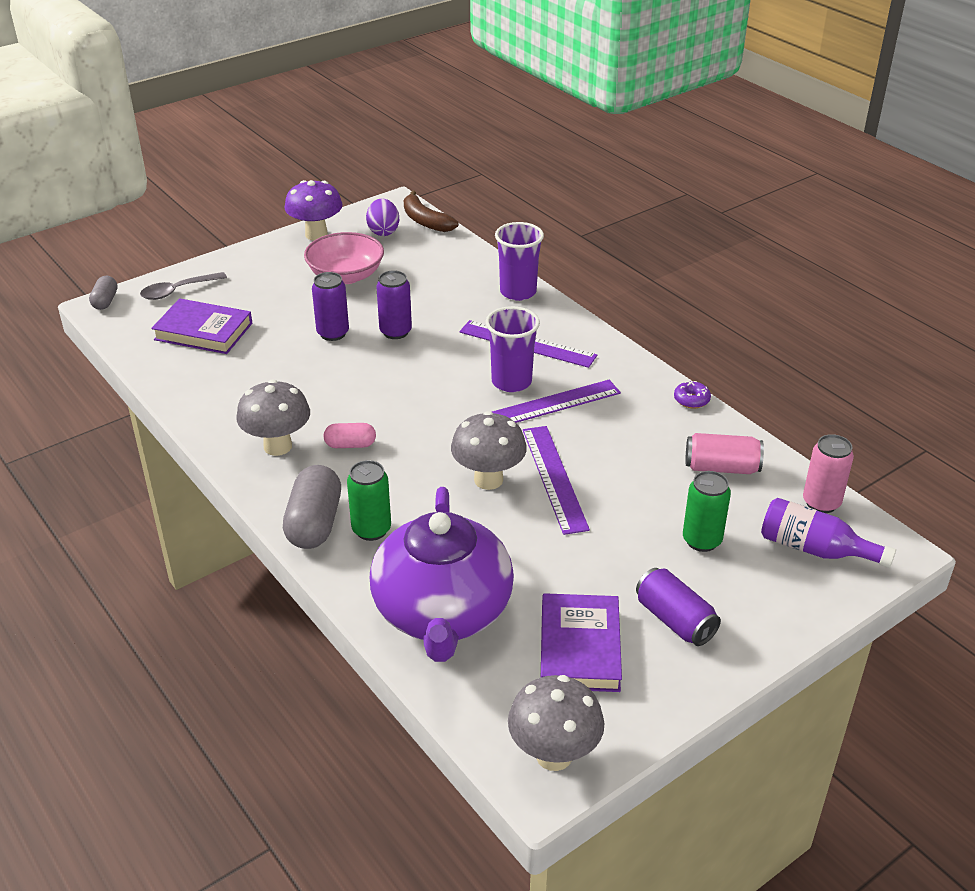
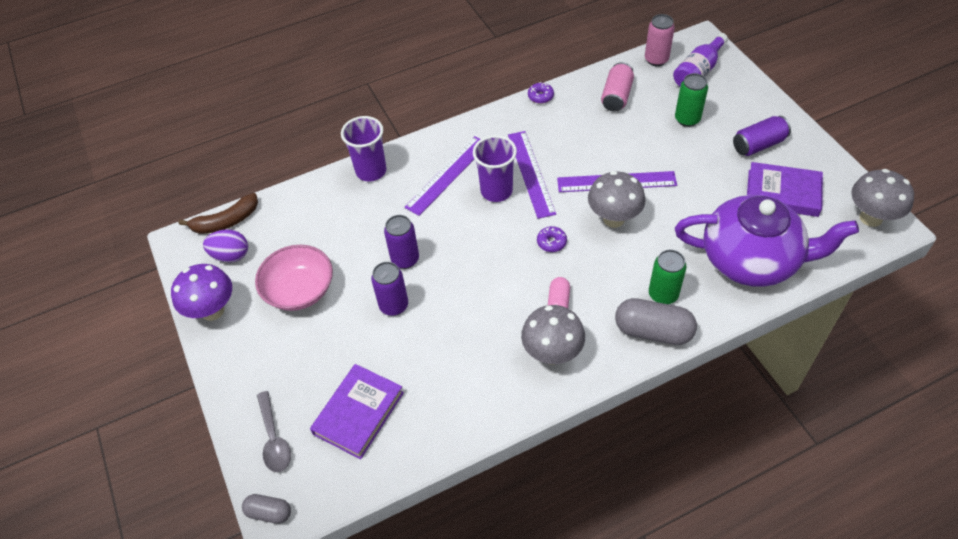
camera: 75 degrees left, 15 degrees up
(439, 432) = (551, 242): none -> purple donut

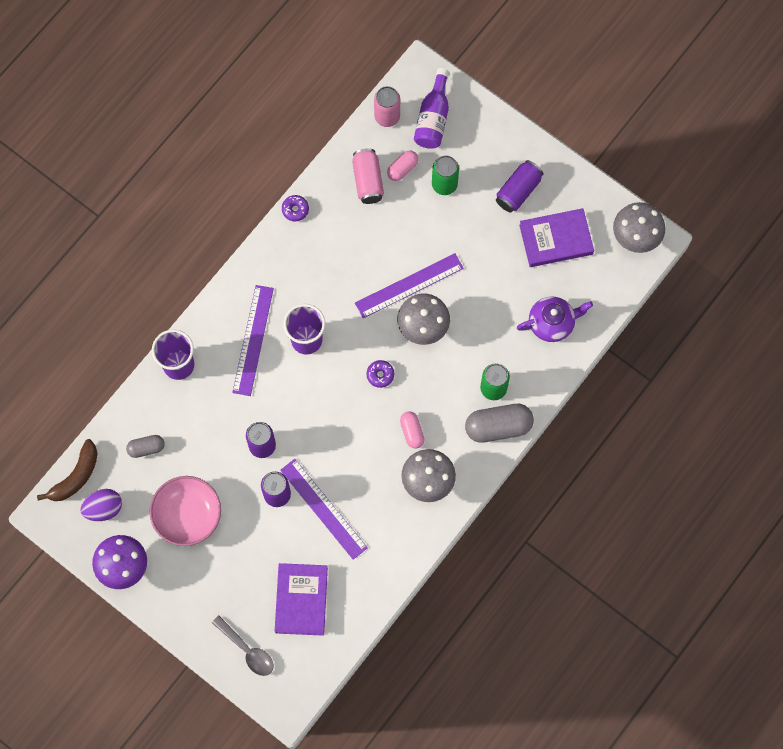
camera: 30 degrees left, 20 degrees up
(269, 512) = (278, 705): grey capsule -> grey capsule (146, 448)
(530, 173) = (328, 307): purple ruler -> purple ruler (323, 509)
(653, 97) = (402, 169): none -> pink capsule
(751, 260) = (552, 323): purple teapot -> purple teapot, size x0.53

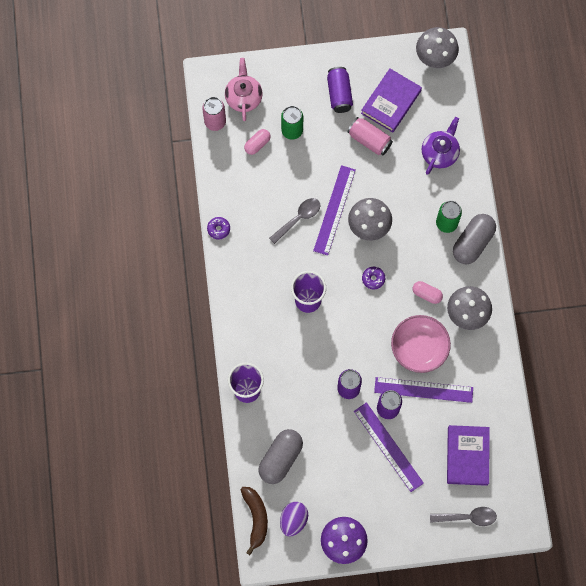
camera: 45 degrees left, 0 degrees up
(146, 448) = (280, 458): grey capsule -> grey capsule, size x1.79
(187, 515) = (348, 473): pink bowl -> pink bowl (419, 348)
(253, 340) = (276, 331): purple ruler -> purple ruler (388, 446)
(301, 600) = (467, 456): purple book -> purple book turned 45 degrees clockwise
(368, 181) = (244, 171): pink can -> pink can (369, 140)
(371, 264) = (298, 218): none -> grey spoon
(402, 169) = (257, 144): pink capsule -> pink capsule turned 45 degrees clockwise
(433, 118) = (243, 97): purple bottle -> pink teapot

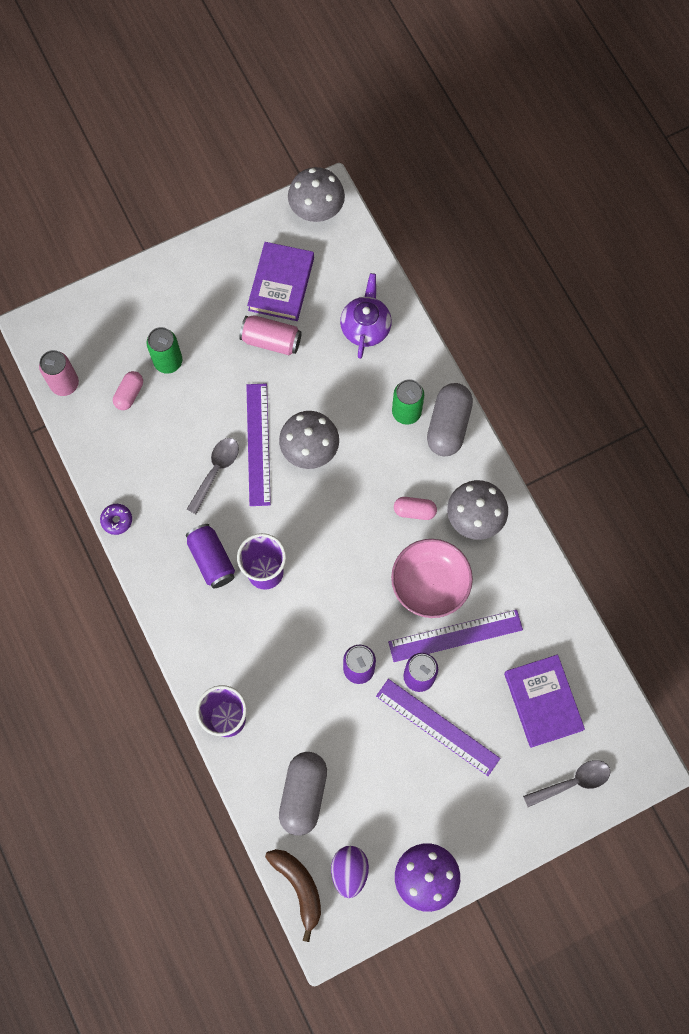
camera: 20 degrees left, 0 degrees up
(243, 97) = (91, 340): pink teapot -> none
(339, 94) = (212, 295): purple can -> purple can (211, 559)
(373, 279) = (339, 515): purple donut -> none

